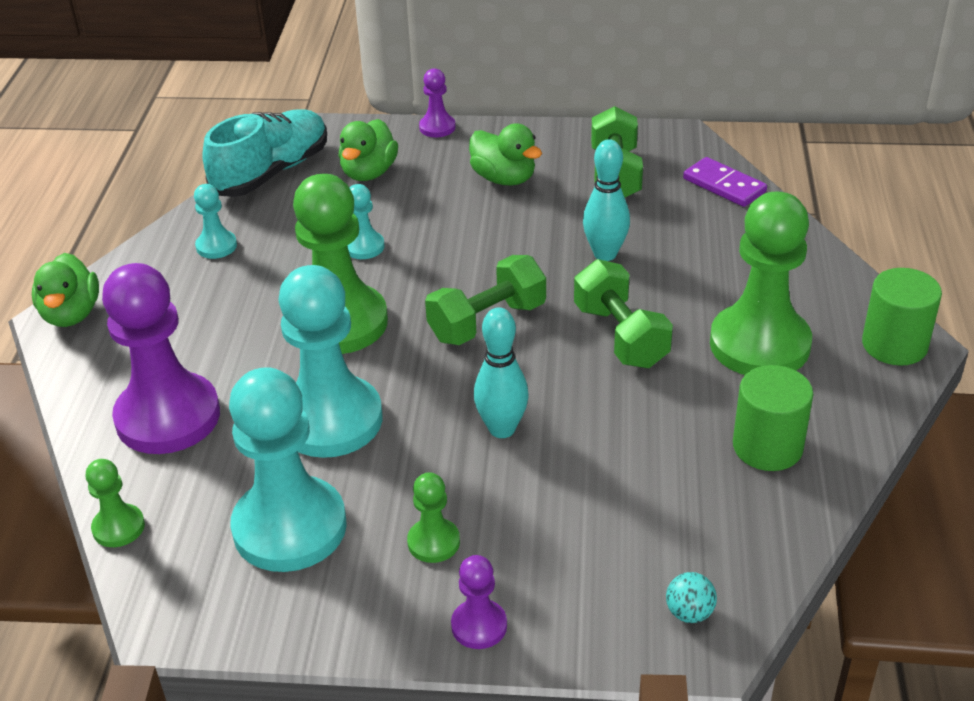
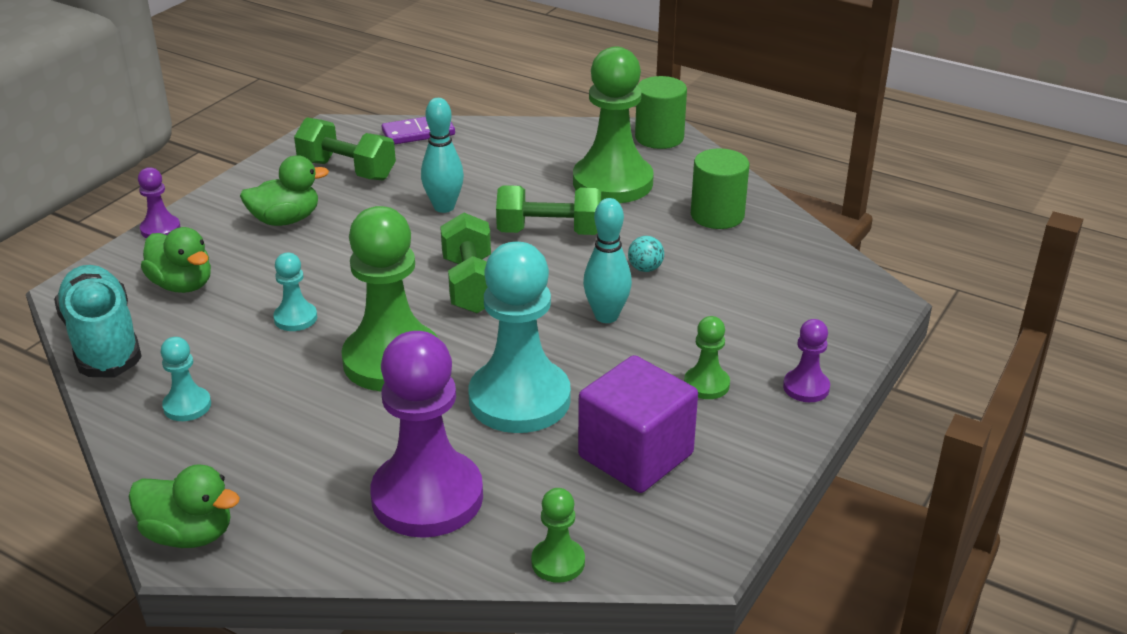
camera: 65 degrees left, 5 degrees down
(290, 527) = (635, 455): turquoise pawn -> purple cube
(689, 613) = (847, 296): turquoise ball -> turquoise ball (645, 269)

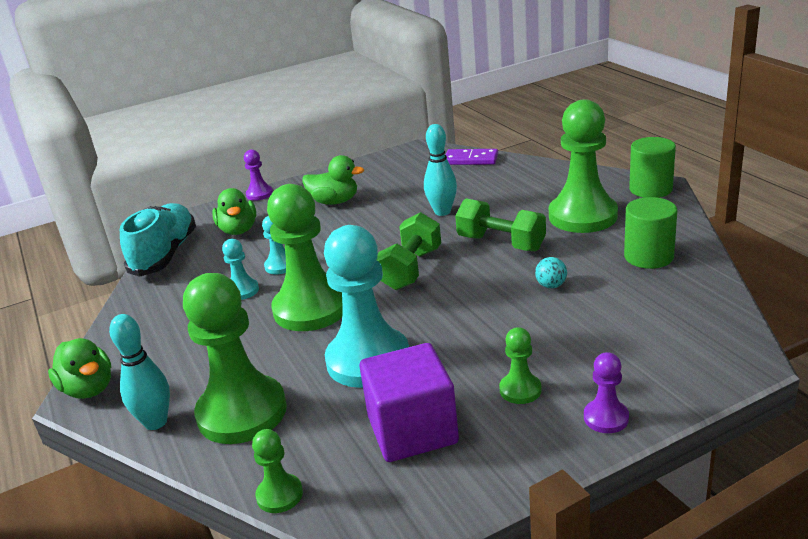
camera: 35 degrees right, 5 degrees down
(187, 406) = (168, 306): turquoise pawn -> turquoise pawn (242, 291)
(347, 170) = (402, 176): green dumbbell -> none
(427, 497) = (242, 412): purple pawn -> green pawn
(606, 316) = (488, 315): turquoise bowling pin -> turquoise bowling pin (156, 422)

